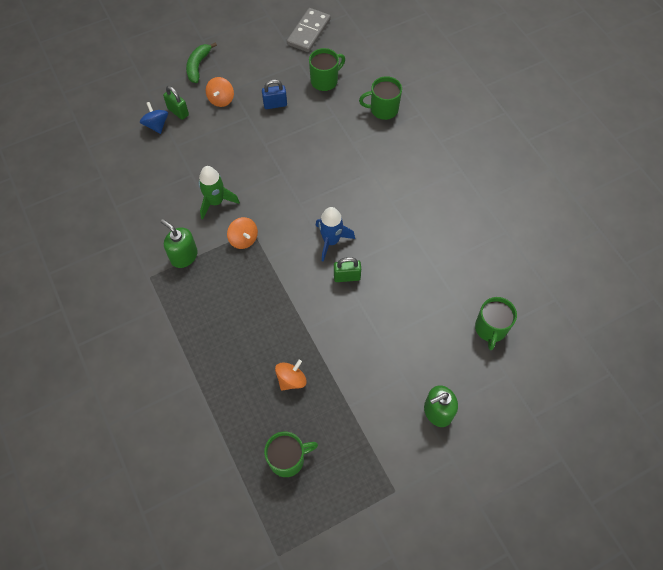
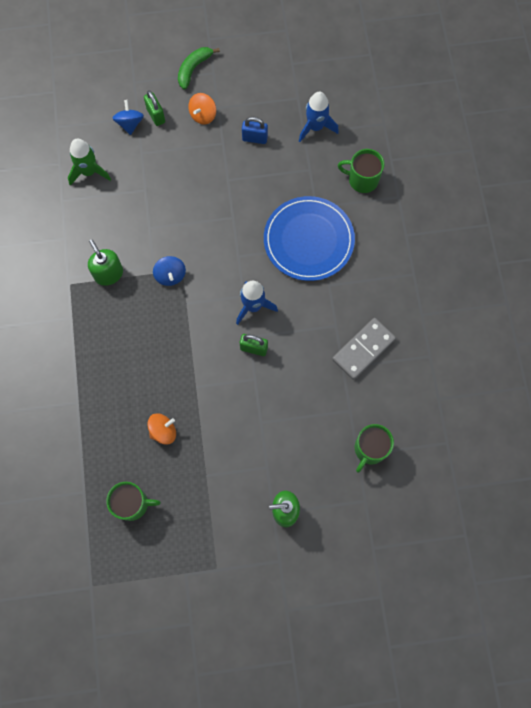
camera: 20 degrees right, 10 degrees up
(216, 202) = (158, 227): green rocket -> green rocket (89, 172)
(243, 239) = (170, 275): orange spinning top -> blue spinning top
(308, 32) = (321, 64): grey domino -> grey domino (363, 349)
(325, 81) = (315, 127): green mug -> blue rocket
(357, 171) = (308, 240): none -> blue plate

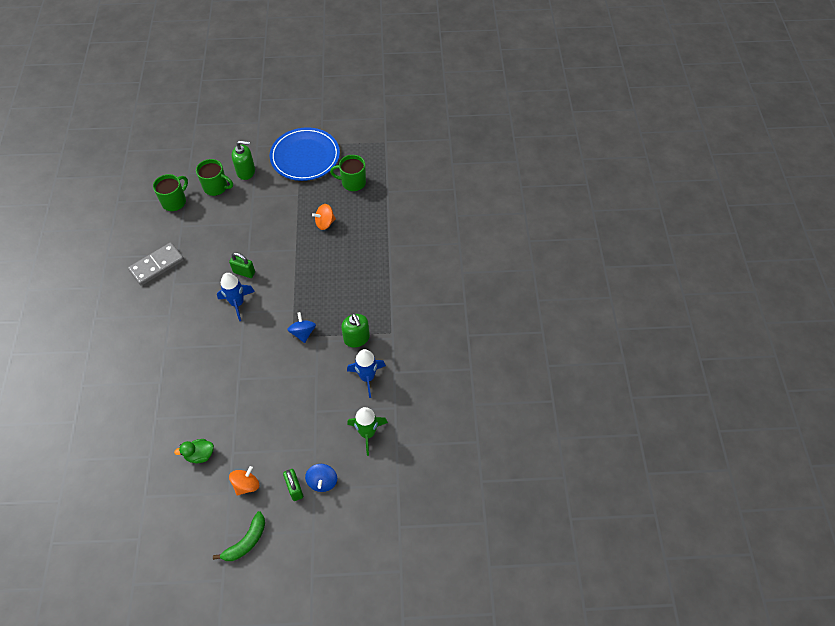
camera: 175 degrees left, 15 degrees down
(255, 138) = (200, 455): blue padlock -> green duck
(308, 240) = (175, 353): blue plate -> blue plate (305, 156)
(315, 127) = (136, 462): blue rocket -> blue rocket (367, 377)
(362, 179) = (109, 404): green mug -> green mug (216, 187)

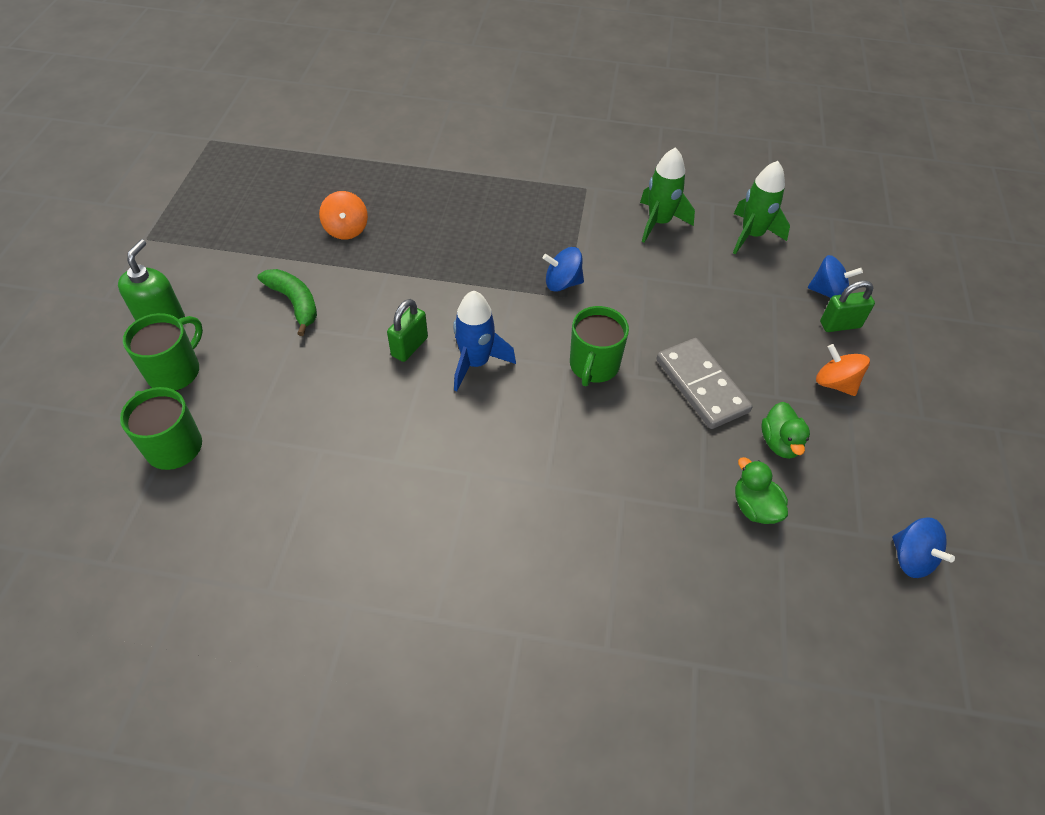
camera: 80 degrees left, 5 degrees down
(131, 521) = (911, 558): none -> blue spinning top
(157, 265) = (335, 488): grey domino -> grey domino (702, 385)
(158, 443) = (754, 507): none -> green duck
(246, 541) = (930, 392): green banana -> green banana (295, 303)
(305, 156) = (178, 235): blue plate -> none
(353, 182) = (275, 186): green mug -> green mug (593, 366)
(356, 338) = (588, 224): green soap dispenser -> none
(367, 377) = (659, 222): blue rocket -> green rocket

